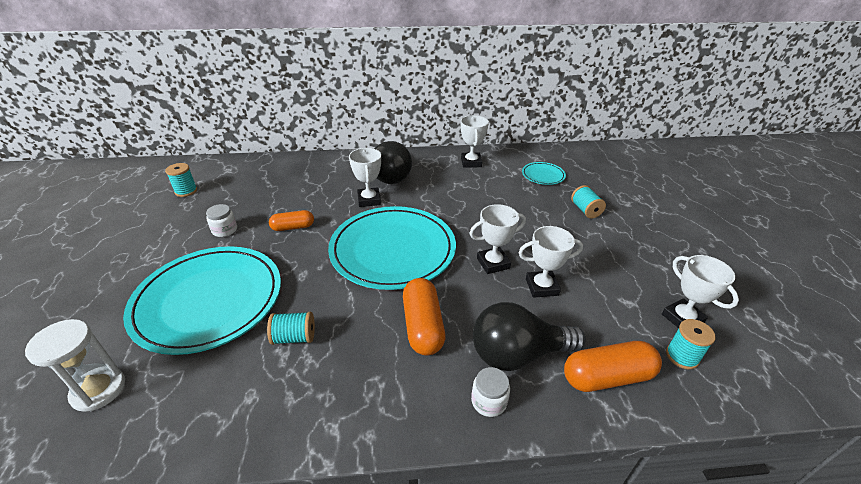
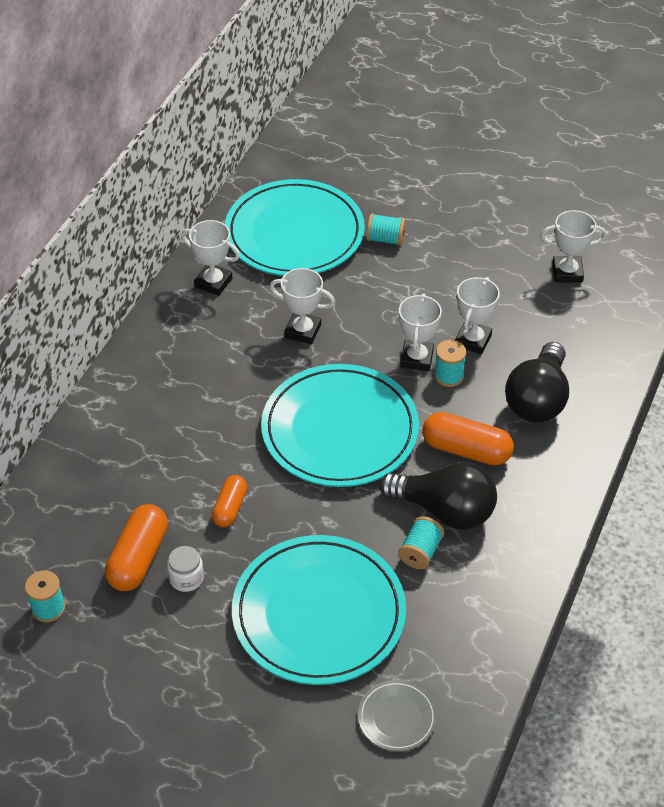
camera: 60 degrees left, 10 degrees up
(98, 390) = (397, 717): white hourglass -> grey plate
(369, 200) = (224, 416): white trophy -> white trophy (302, 331)
(391, 175) = (181, 374): black light bulb -> black light bulb (444, 510)
(489, 401) = (571, 442): white jar -> none
(543, 175) = (294, 233): turquoise plate -> turquoise plate, size x2.32
(607, 377) = (592, 357): orange capsule -> orange capsule (138, 558)
(682, 356) = (601, 300): turquoise spool -> turquoise spool (449, 376)

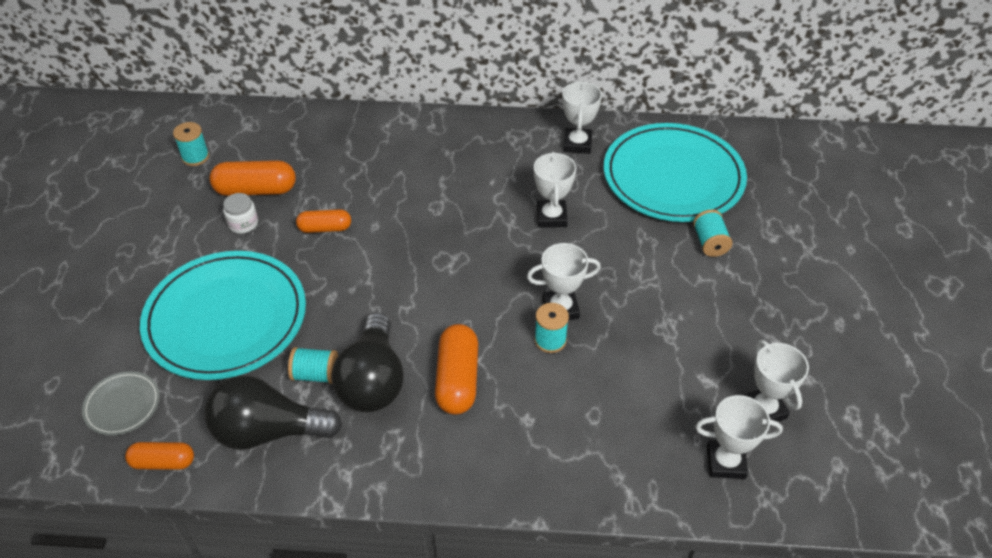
camera: 70 degrees right, 0 degrees up
(340, 430) = (442, 276): turquoise plate -> none
(473, 340) = (610, 348): white trophy -> white trophy (725, 462)
(478, 689) = (163, 462): none -> orange capsule
(537, 400) = (554, 426): black light bulb -> black light bulb (268, 431)

